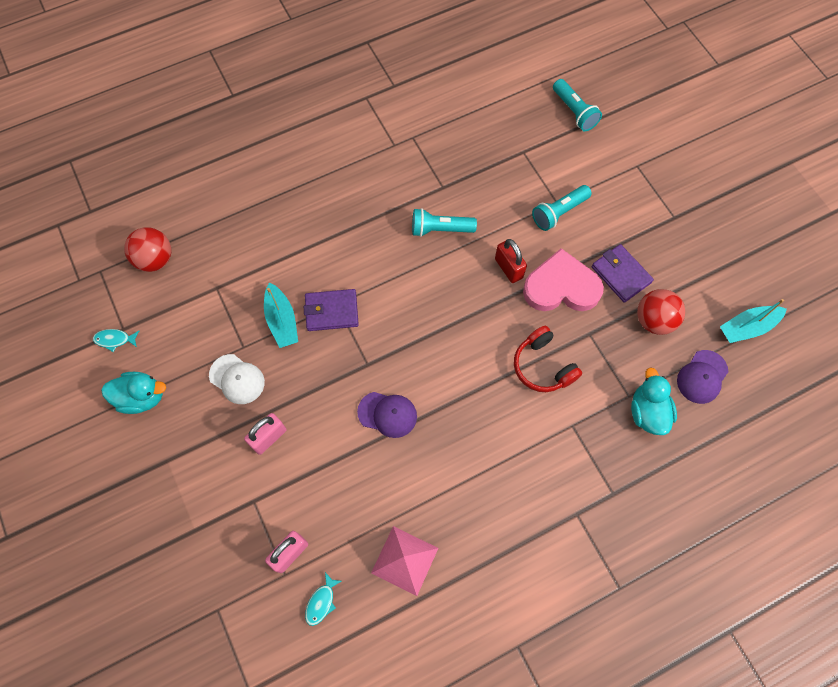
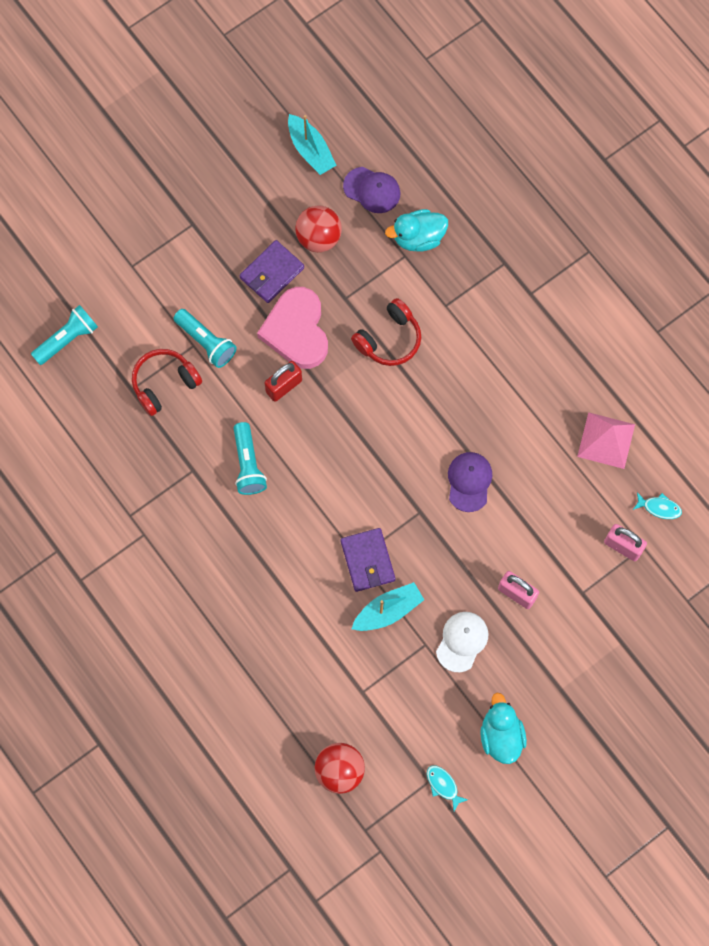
camera: 100 degrees left, 5 degrees up
(115, 340) = (443, 785): turquoise fish -> turquoise fish turned 150 degrees clockwise
(524, 176) = (164, 383): none -> red headphones

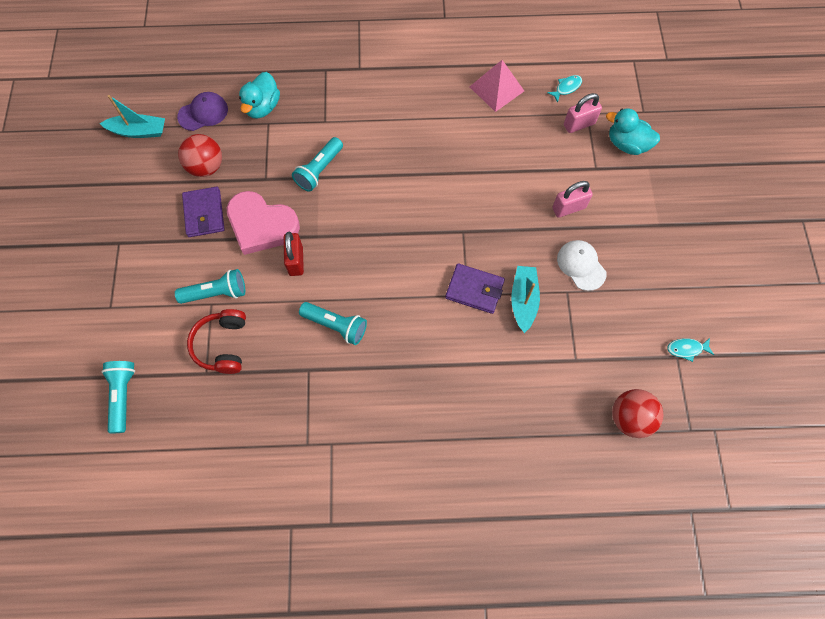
camera: 55 degrees left, 5 degrees down
(389, 339) = (319, 170): red headphones -> turquoise flashlight
(469, 481) = (464, 186): purple cap -> none
(501, 735) = (670, 285): turquoise duck -> turquoise duck (627, 144)

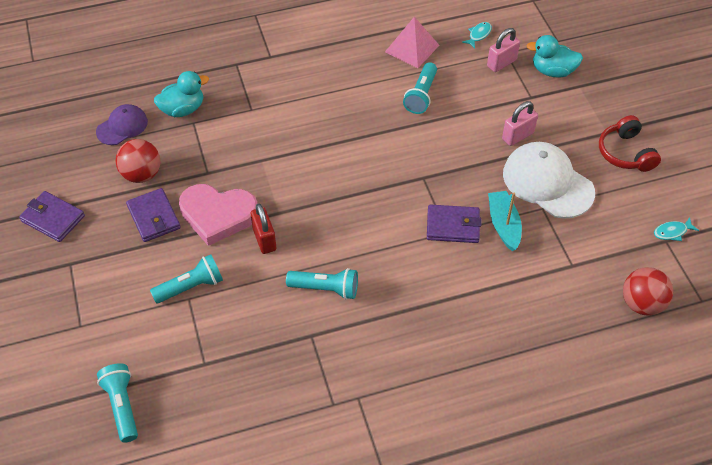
camera: 15 degrees left, 15 degrees down
(116, 193) = (53, 218): none -> purple wallet
(139, 131) = (58, 157): turquoise boat -> none
(222, 345) = (213, 333): red headphones -> red headphones (625, 153)
(262, 107) = (183, 109): turquoise duck -> turquoise duck turned 120 degrees counterclockwise
(319, 170) = (260, 153): turquoise flashlight -> turquoise flashlight (421, 95)
(581, 265) = (547, 182): white cap -> white cap, size x1.73

